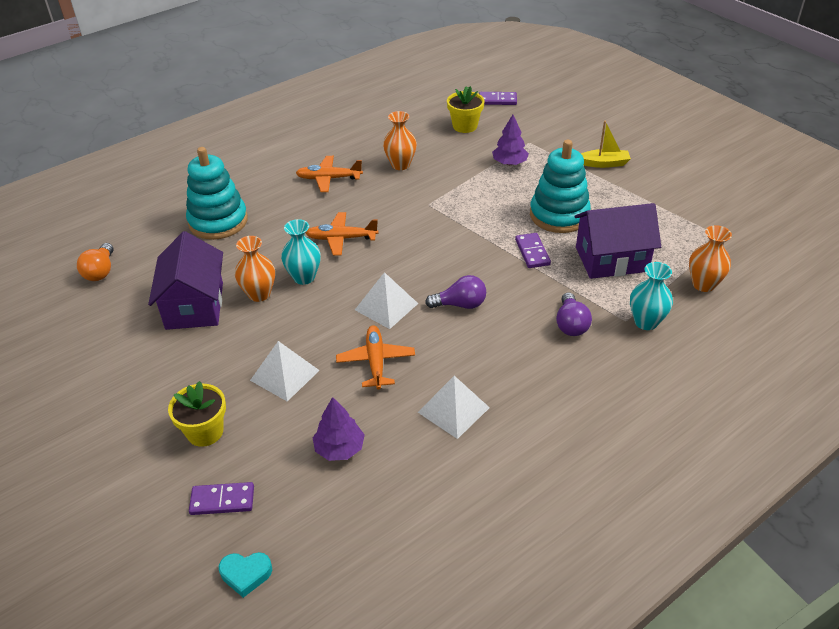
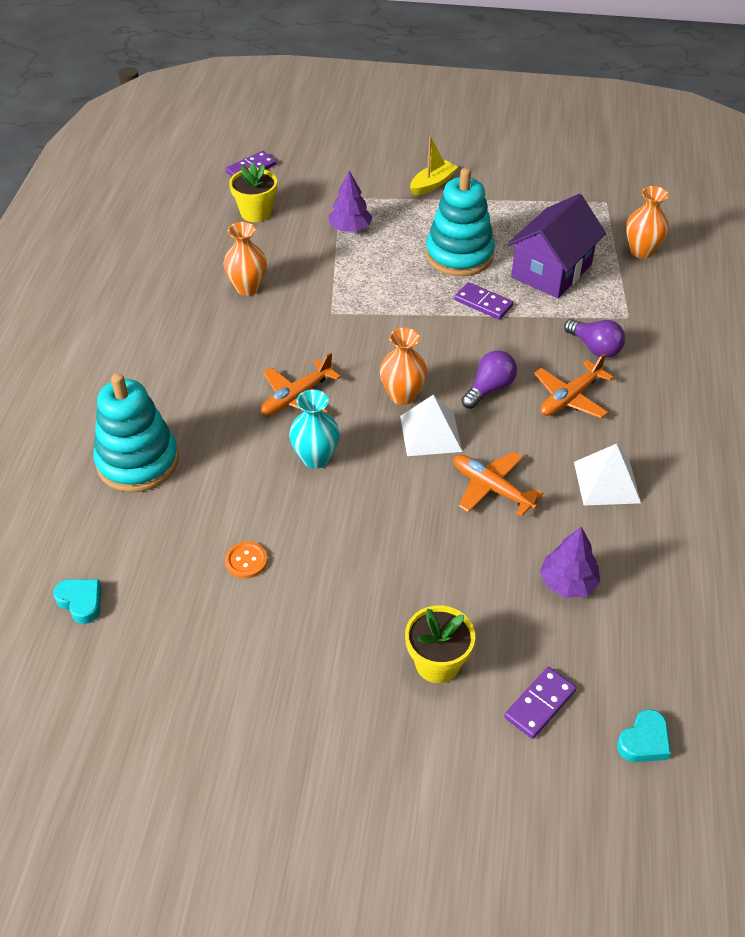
camera: 45 degrees left, 5 degrees up
(100, 271) = (81, 602): orange light bulb -> turquoise heart
(194, 305) = (246, 561): purple house -> orange button
(259, 294) = (295, 504): orange vase -> orange vase (402, 395)
(284, 375) = (432, 559): white pyramid -> none
(329, 179) = (193, 344): orange plane -> orange plane (570, 398)
(646, 322) = (643, 309): turquoise vase -> none

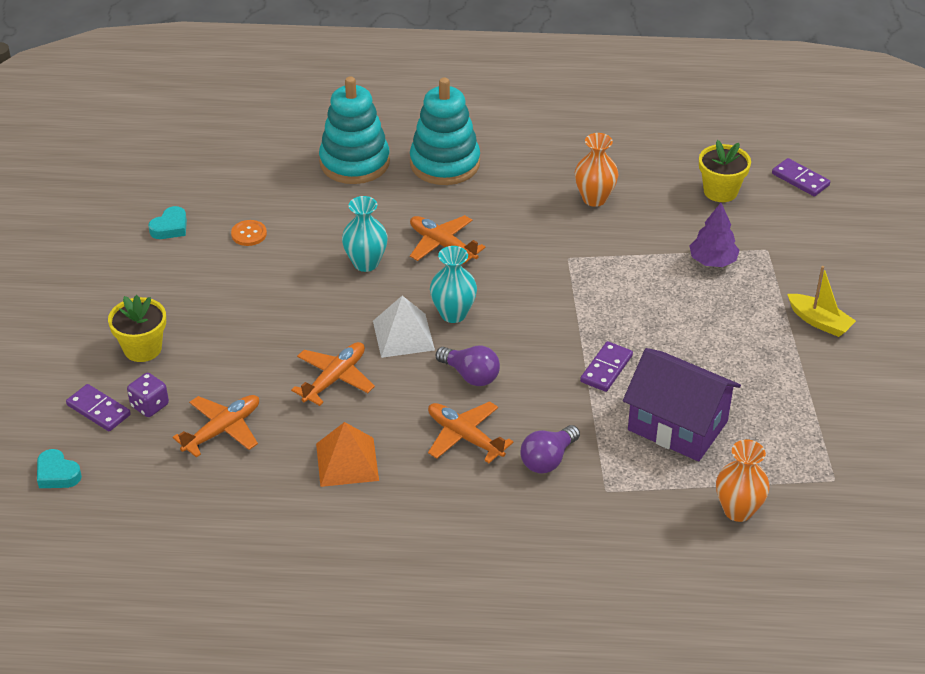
camera: 85 degrees right, 5 degrees down
(81, 602) = (210, 156): turquoise heart -> turquoise heart (170, 227)
(402, 395) = (453, 314): orange vase -> turquoise vase
(459, 255) = (687, 348): turquoise stacking toy -> turquoise stacking toy (445, 163)
(532, 652) = (150, 405): none -> purple dice
(568, 583) = (222, 430): purple tree -> orange plane
(606, 482) = (347, 461): white pyramid -> orange pyramid

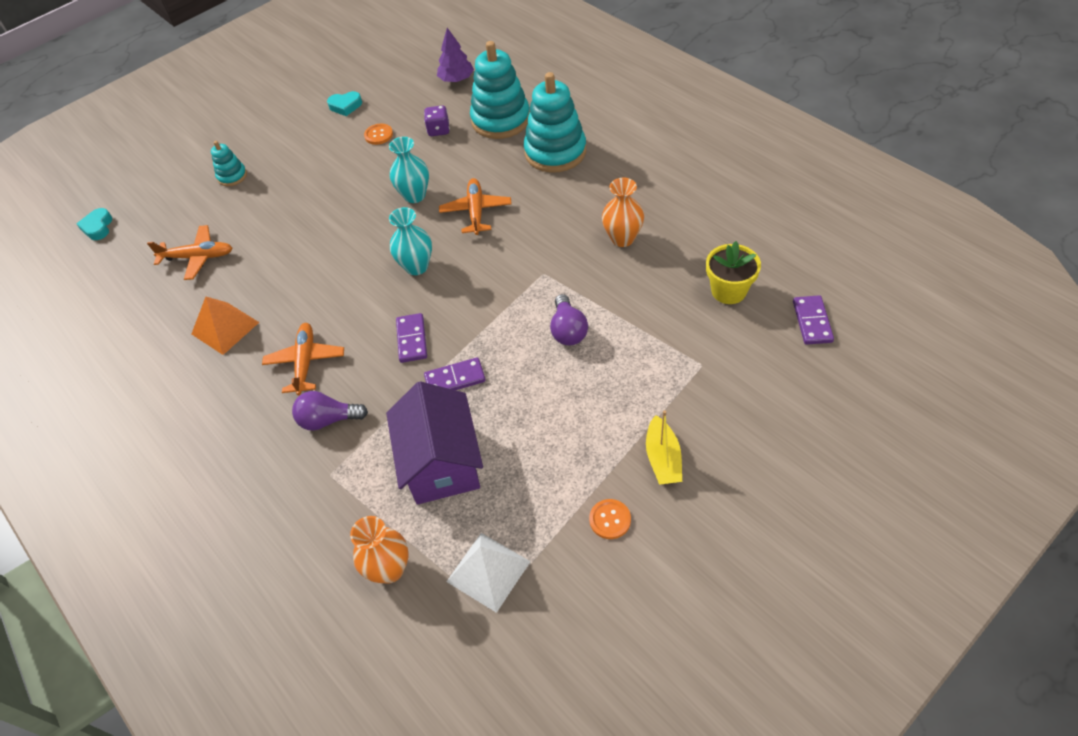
camera: 50 degrees right, 10 degrees up
(98, 410) = (164, 201): purple domino -> purple domino (412, 339)
(142, 348) = (232, 176): yellow flower pot -> turquoise stacking toy
(150, 405) = (188, 215): purple dice -> purple dice (438, 130)
(335, 378) = (294, 265): orange plane -> none
(403, 335) = (368, 262): white pyramid -> white pyramid (488, 571)
(470, 375) = (367, 319): purple light bulb -> purple light bulb (568, 330)
(712, 261) = (645, 346): purple tree -> purple tree (456, 79)
(836, 379) = (610, 519): none -> orange button

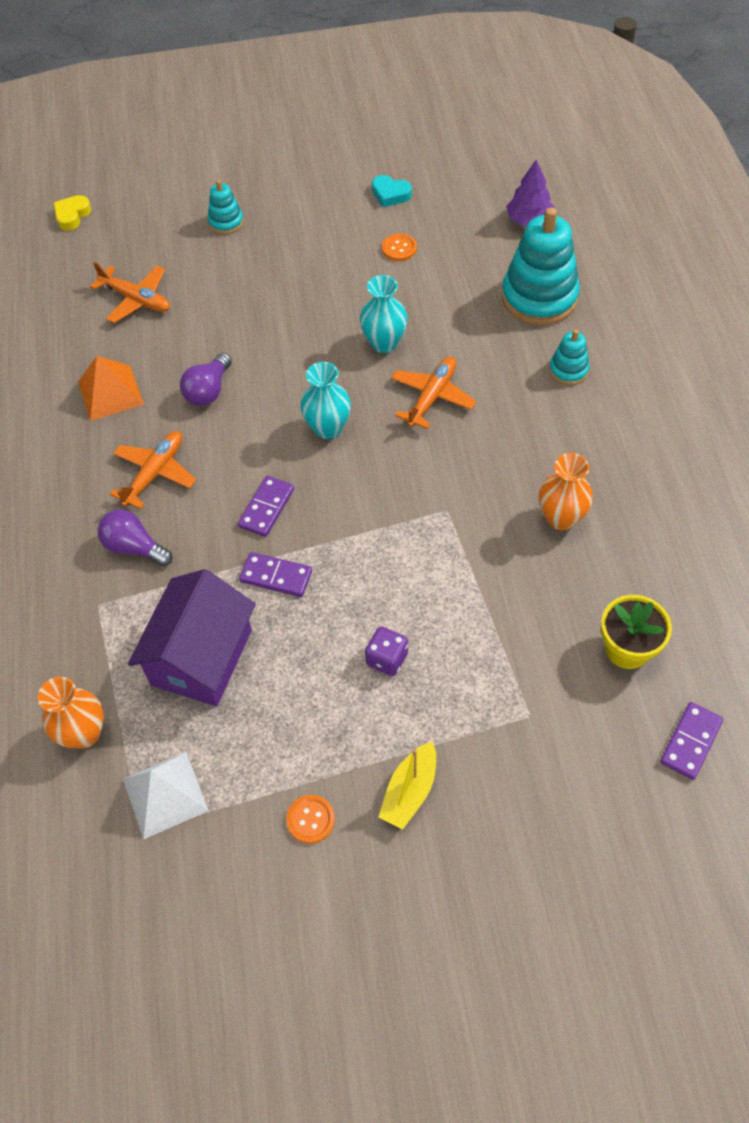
camera: 30 degrees right, 5 degrees up
(98, 227) = (72, 215): turquoise heart -> yellow heart
(438, 130) = (464, 275): purple dice -> purple dice (387, 659)
(555, 152) = (568, 370): turquoise stacking toy -> turquoise stacking toy, size x0.49
(568, 330) = (423, 591): purple light bulb -> purple light bulb (208, 390)

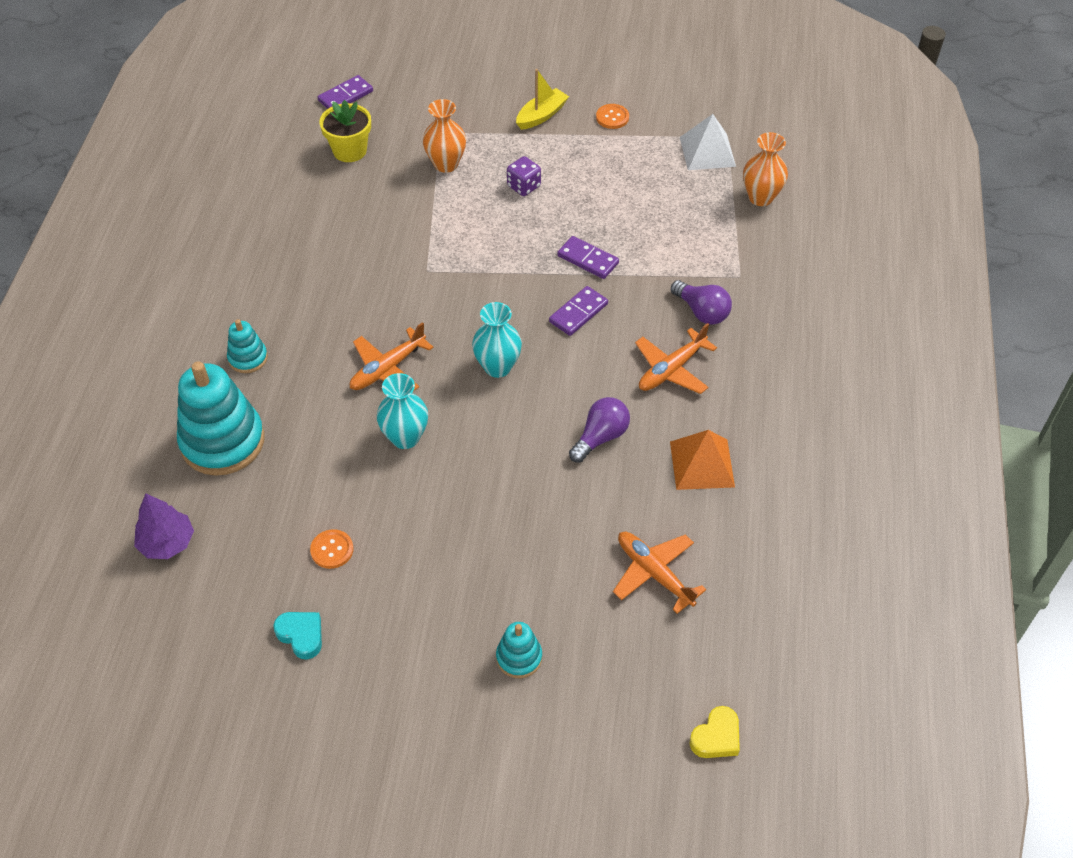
camera: 165 degrees left, 5 degrees down
(201, 657) = (663, 221): purple house -> none
(561, 518) = (339, 241): orange vase -> orange vase (446, 164)

